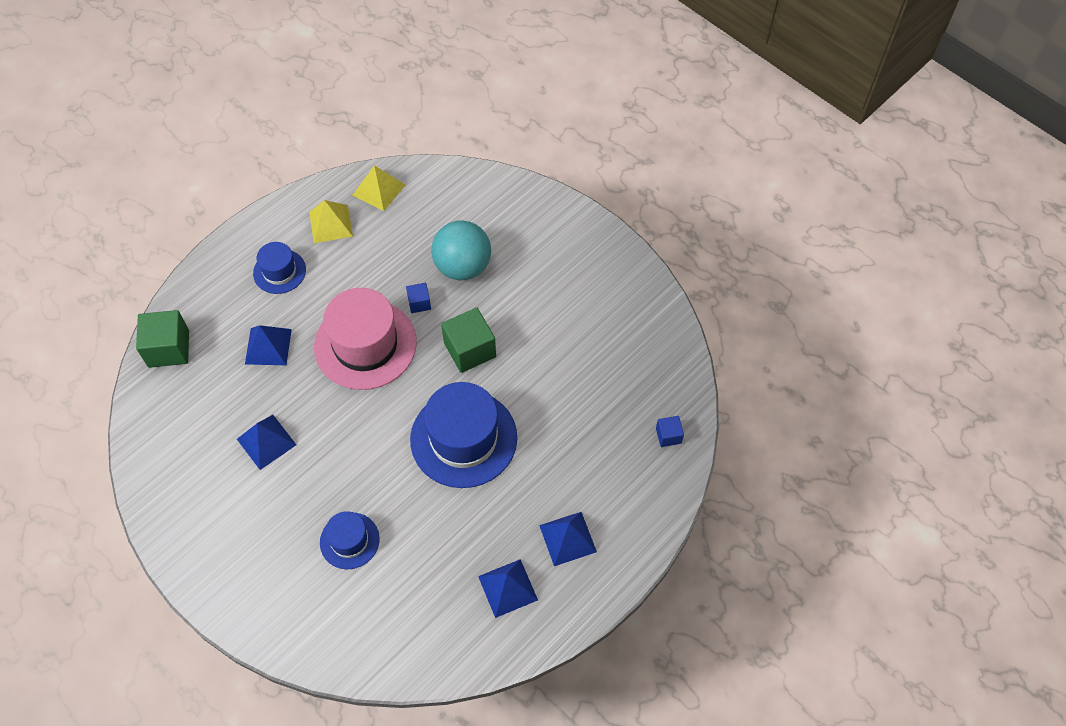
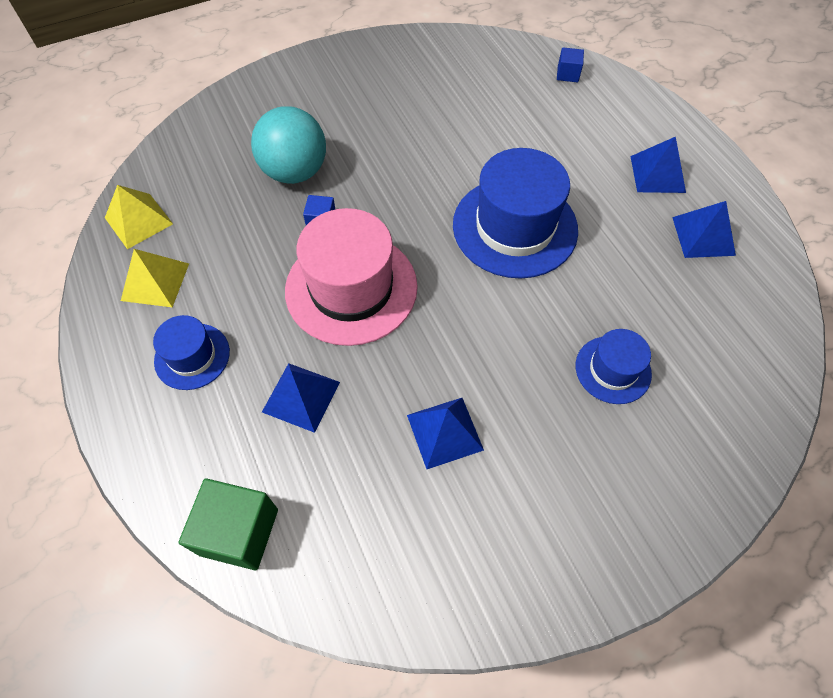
camera: 70 degrees left, 0 degrees up
(470, 350) = (405, 193): green cube -> none

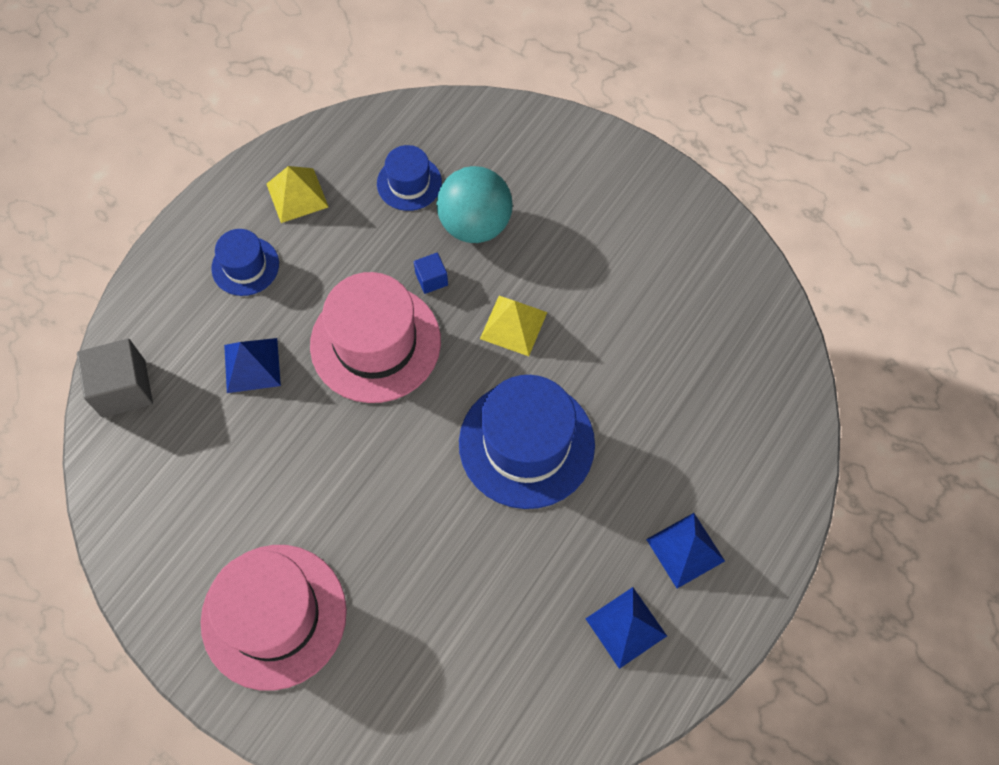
camera: 60 degrees right, 5 degrees up
(138, 220) = (348, 143): yellow pyramid -> yellow pyramid (513, 325)
(239, 532) = (123, 388): green cube -> grey cube
(444, 432) = (277, 489): blue pyramid -> none
(567, 74) = (777, 398): blue cube -> none
(573, 492) = (274, 616): none -> pink hat
(613, 369) = (412, 601): blue hat -> blue hat (409, 183)

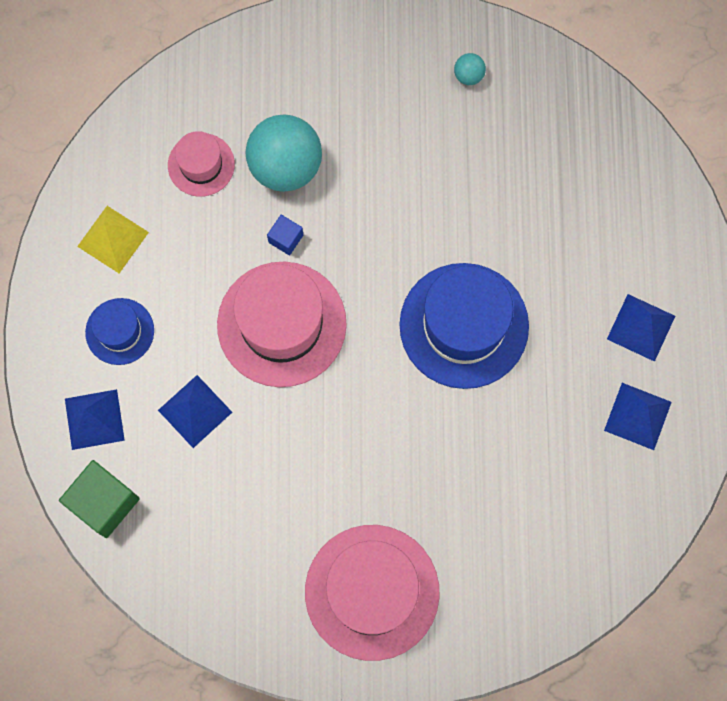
camera: 35 degrees left, 10 degrees up
(123, 388) = (104, 502): grey cube -> green cube
(170, 319) = (94, 419): none -> blue pyramid
(409, 183) = (201, 165): blue hat -> pink hat
(513, 325) = (382, 234): yellow pyramid -> none
(681, 247) = (468, 75): none -> turquoise ball

